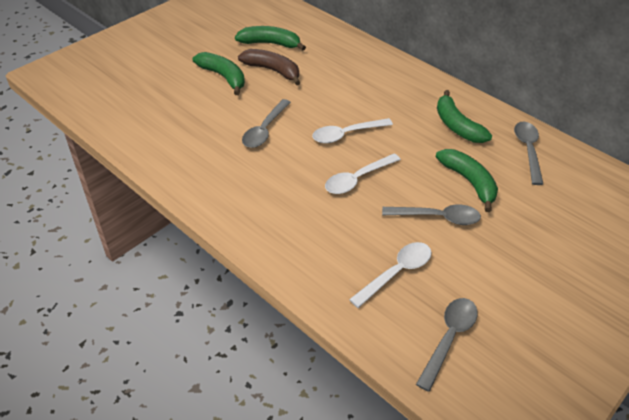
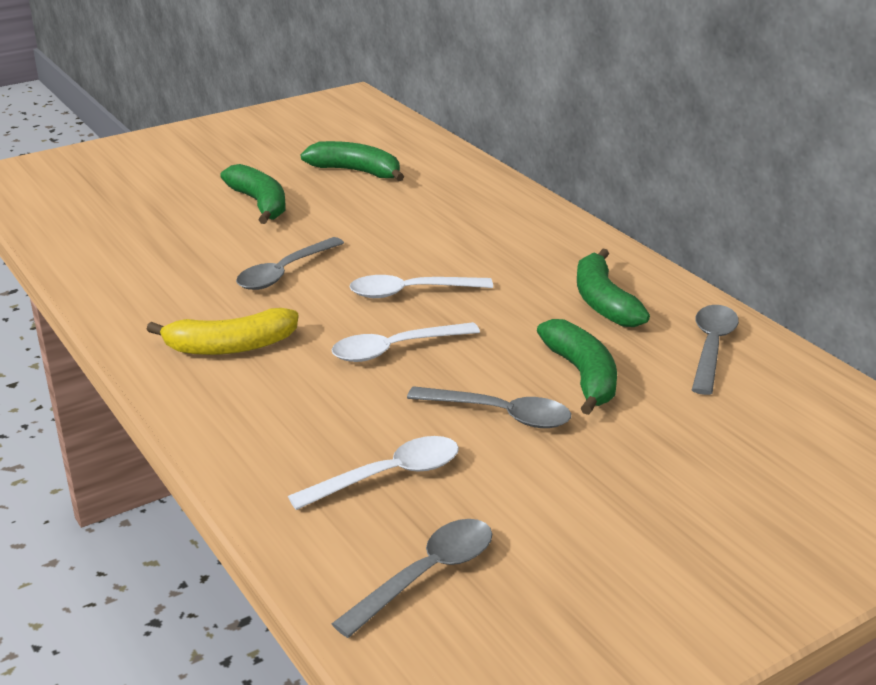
camera: 15 degrees right, 15 degrees down
(260, 192) = (230, 346): none -> yellow banana
(273, 70) = (340, 203): brown banana -> none

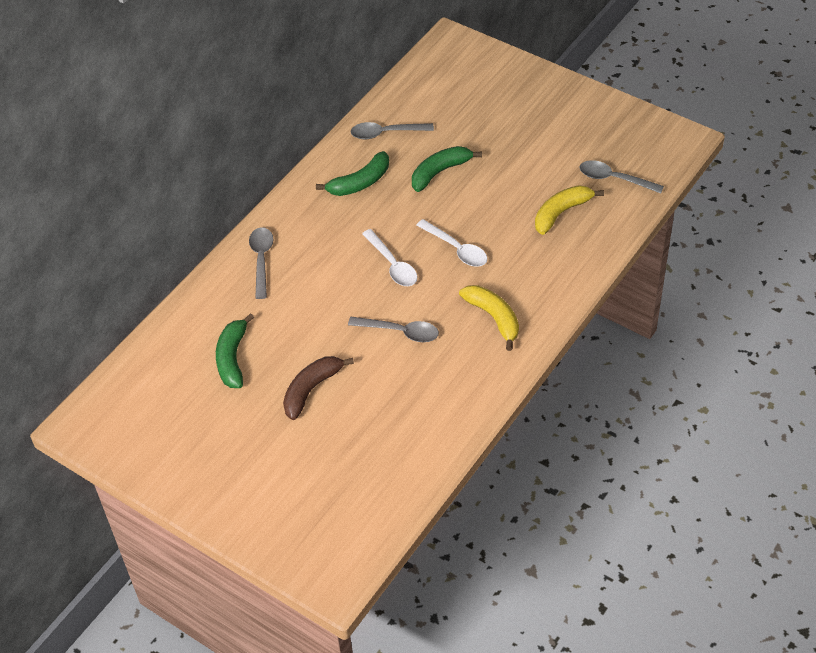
camera: 110 degrees left, 20 degrees up
(260, 203) = (311, 389): green banana -> brown banana
(388, 476) = (561, 213): white spoon -> yellow banana
(500, 414) = (491, 191): grey spoon -> grey spoon (261, 260)

